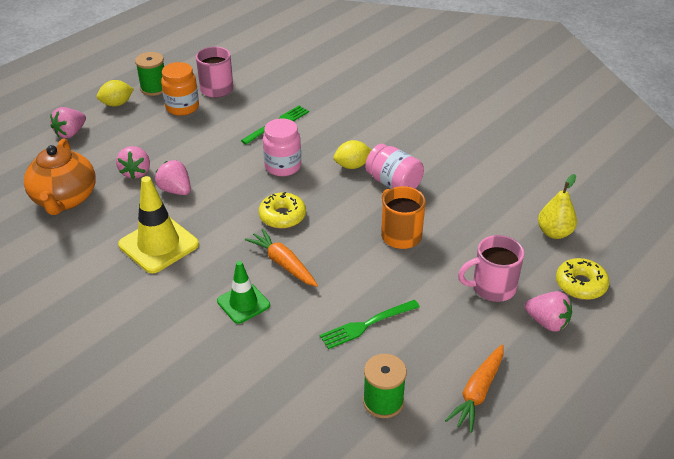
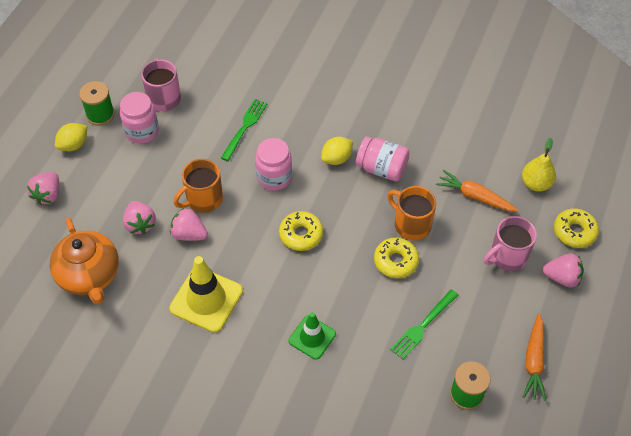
camera: 20 degrees left, 15 degrees up
(182, 107) = (142, 131): orange jar -> pink jar
(205, 167) = (203, 199): none -> orange mug
(283, 263) = (326, 286): orange carrot -> orange carrot (475, 196)
(367, 261) = (395, 261): none -> yellow donut

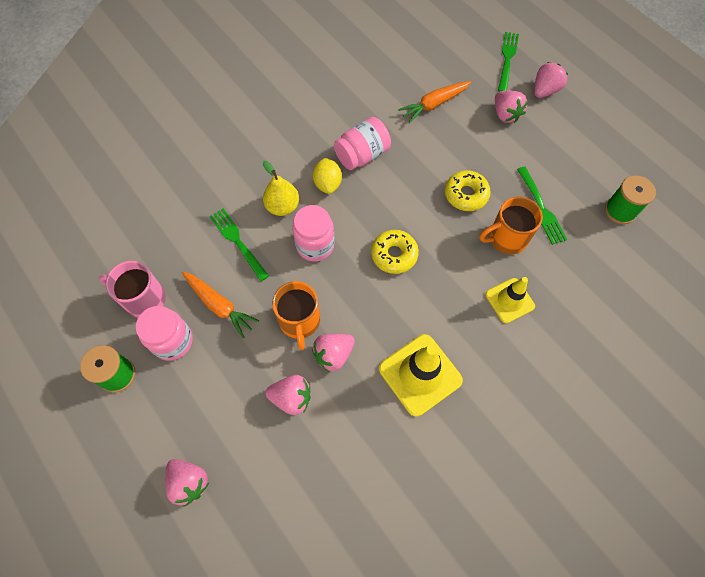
camera: 60 degrees left, 10 degrees up
(74, 145) = (139, 422): yellow lemon -> none
(89, 276) = (326, 481): orange teapot -> none
(312, 337) = (509, 300): green traffic cone -> yellow traffic cone
(411, 224) = (435, 163): orange mug -> orange mug (506, 238)
(507, 256) = (505, 114): pink mug -> pink strawberry
(534, 361) = (611, 149): orange carrot -> orange carrot (219, 305)
(535, 184) = (447, 58): yellow pear -> yellow pear (282, 206)
(574, 232) = (507, 59): yellow donut -> green fork

